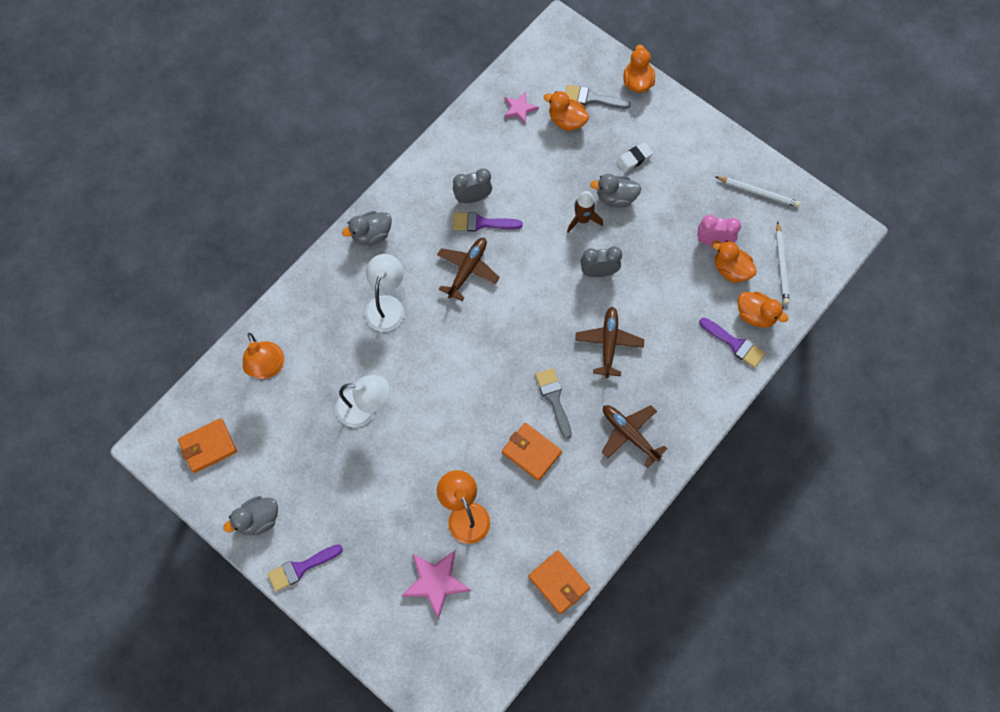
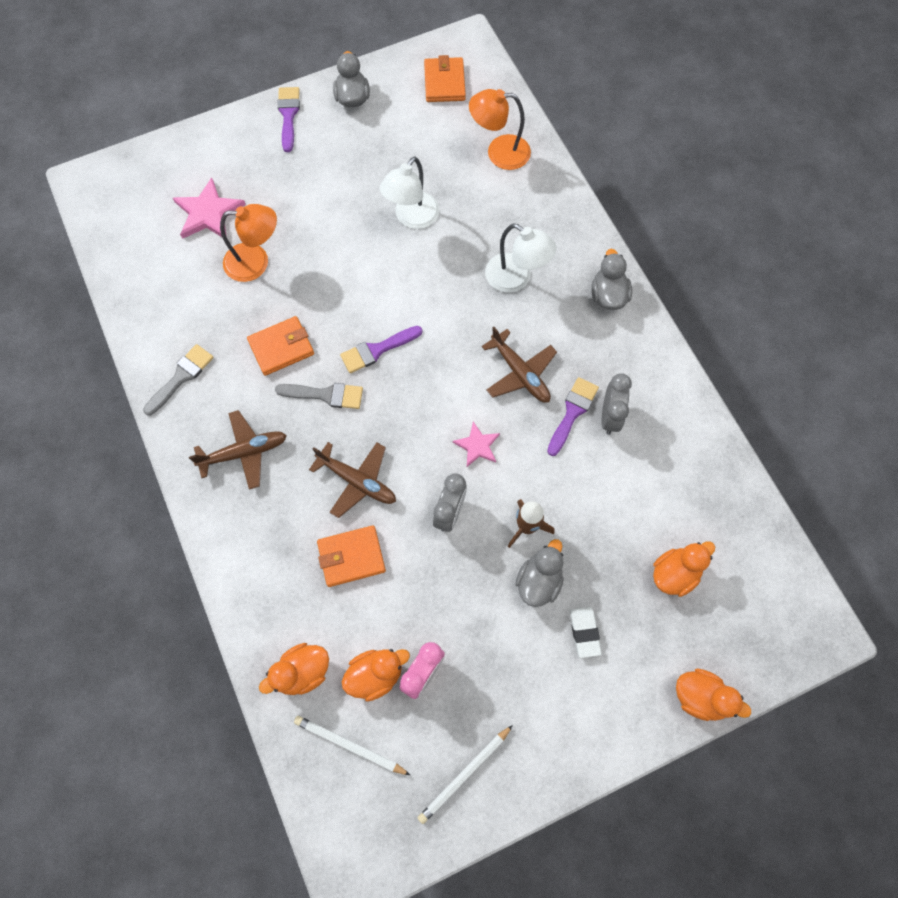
camera: 115 degrees right, 0 degrees up
(519, 108) = (715, 524): pink star -> pink star (477, 446)
(559, 582) = (140, 315): orange wallet -> orange wallet (351, 557)
(592, 98) = (696, 622): grey brush -> grey brush (181, 377)
(734, 344) = (281, 625): purple brush -> purple brush (377, 350)

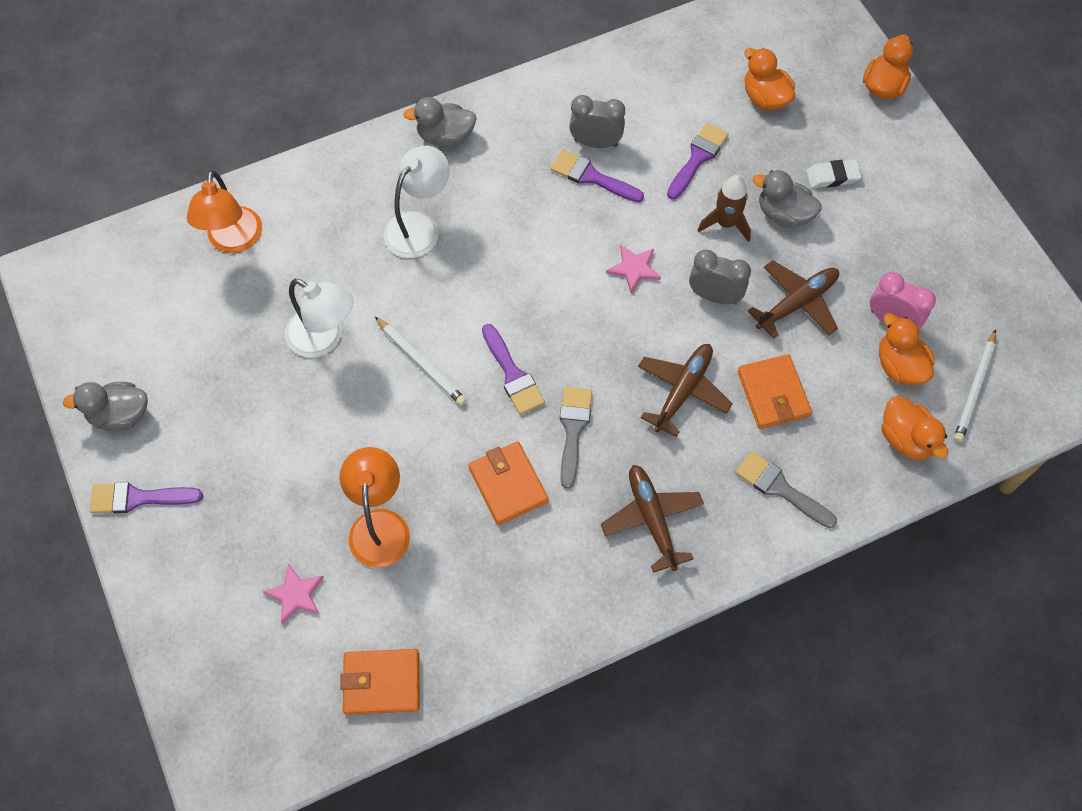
camera: 90 degrees left, 5 degrees down
(181, 377) = (550, 606): grey brush -> grey brush (780, 488)
(208, 213) = (295, 594): pink star -> pink star, size x0.60
(444, 82) = (111, 302): orange wallet -> orange wallet (381, 683)
(465, 774) = (985, 283): white pencil -> white pencil (421, 362)
(520, 373) = (543, 225): brown plane -> brown plane (797, 303)
(598, 505) = (697, 158): none -> purple brush

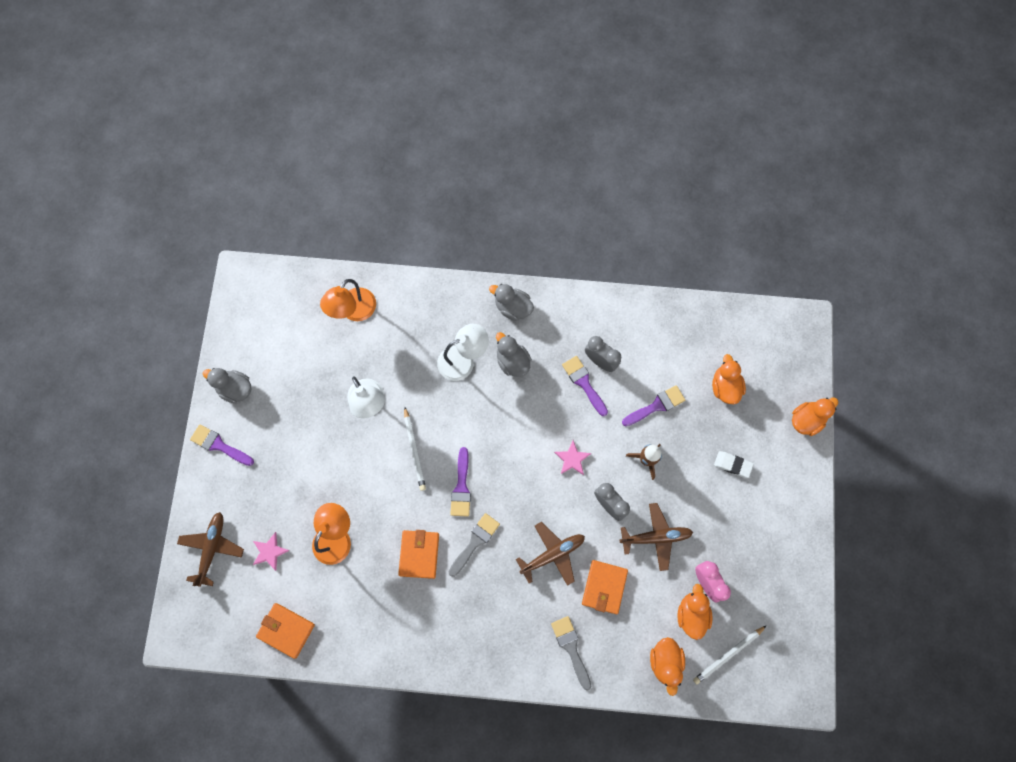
camera: 30 degrees right, 10 degrees up
(652, 519) = (486, 623): brown plane -> brown plane (212, 548)
(783, 214) = (685, 473): grey duck -> grey duck (512, 361)

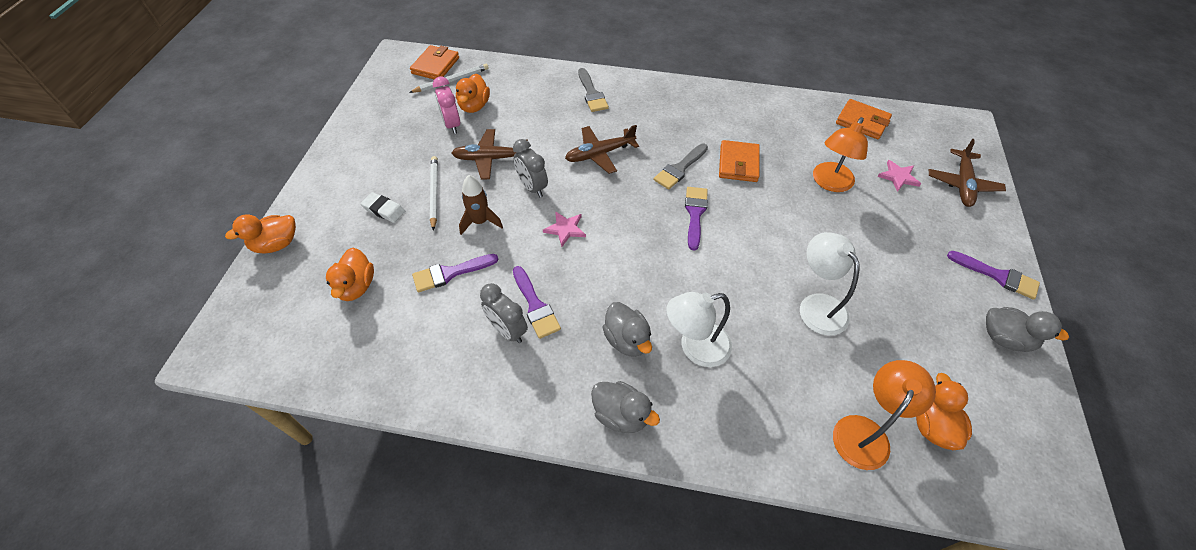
camera: 175 degrees left, 20 degrees down
(414, 450) = (752, 252): white pencil -> white pencil (434, 193)
(604, 587) = (552, 128): orange wallet -> orange wallet (435, 65)
(665, 661) = (509, 80): orange duck -> orange duck (932, 426)

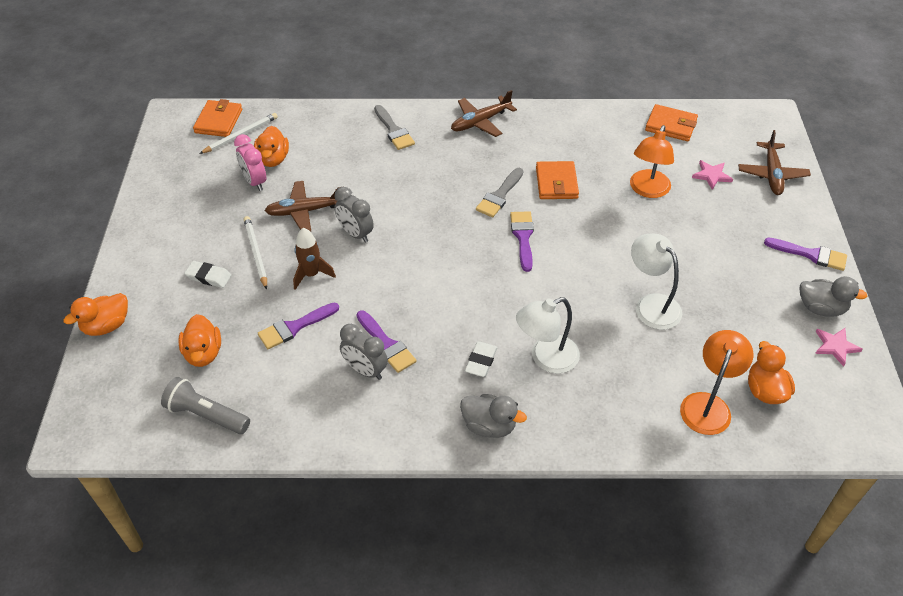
camera: 10 degrees left, 5 degrees down
(340, 353) = (206, 415): none -> grey flashlight
(565, 229) = (398, 269): pink star -> pink star (835, 346)
(600, 154) = (416, 191): brown plane -> brown plane (480, 122)
(627, 340) = (481, 361): grey duck -> white eraser

